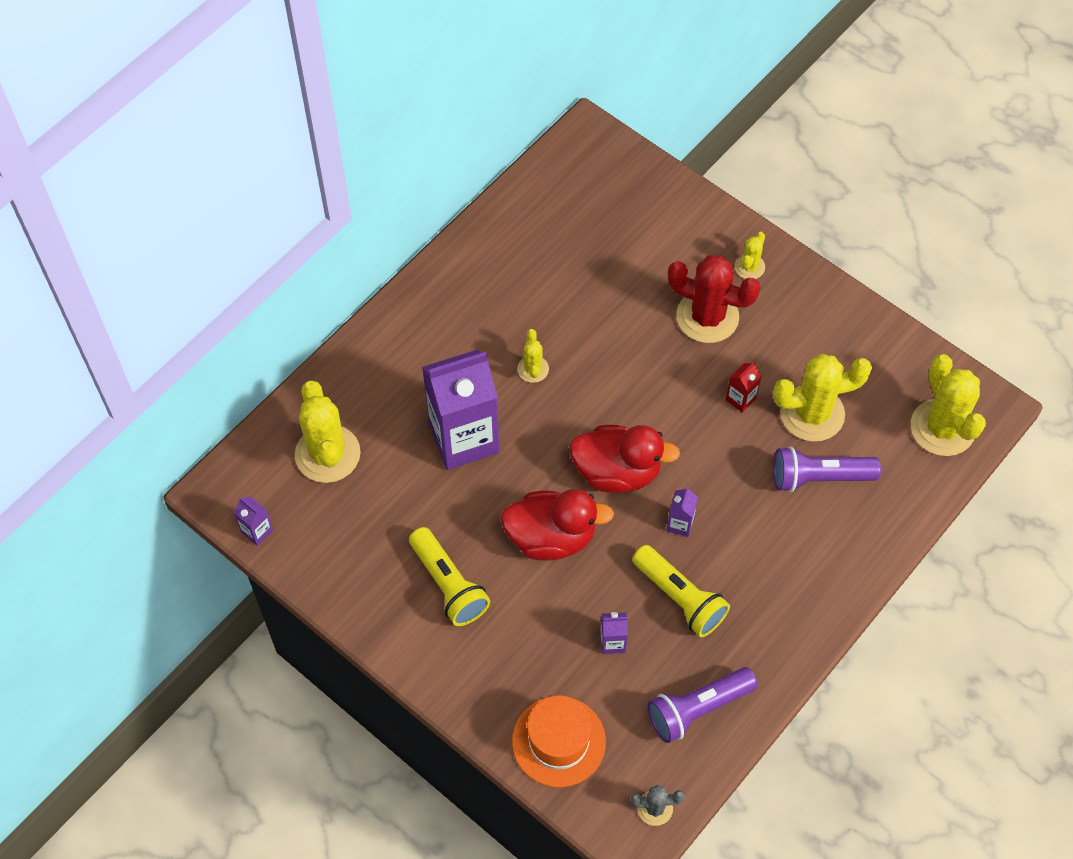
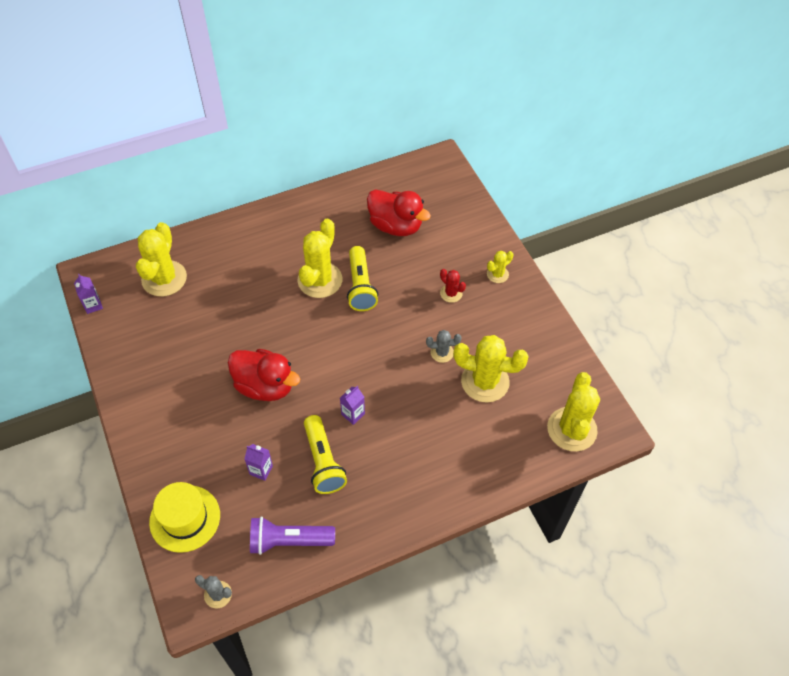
camera: 25 degrees right, 5 degrees down
(448, 584) = (183, 387): yellow flashlight -> yellow flashlight (360, 286)
(464, 438) = (250, 303): purple carton -> none
(533, 369) = (320, 280): yellow cactus -> yellow cactus, size x2.01
(558, 741) = (185, 518): orange hat -> yellow hat
(617, 472) = (333, 364): red duck -> red duck (395, 226)
(707, 317) = (451, 293): red cactus -> red cactus, size x0.50
(740, 399) = (442, 352): red carton -> grey cactus
(819, 477) = (465, 425): purple flashlight -> none

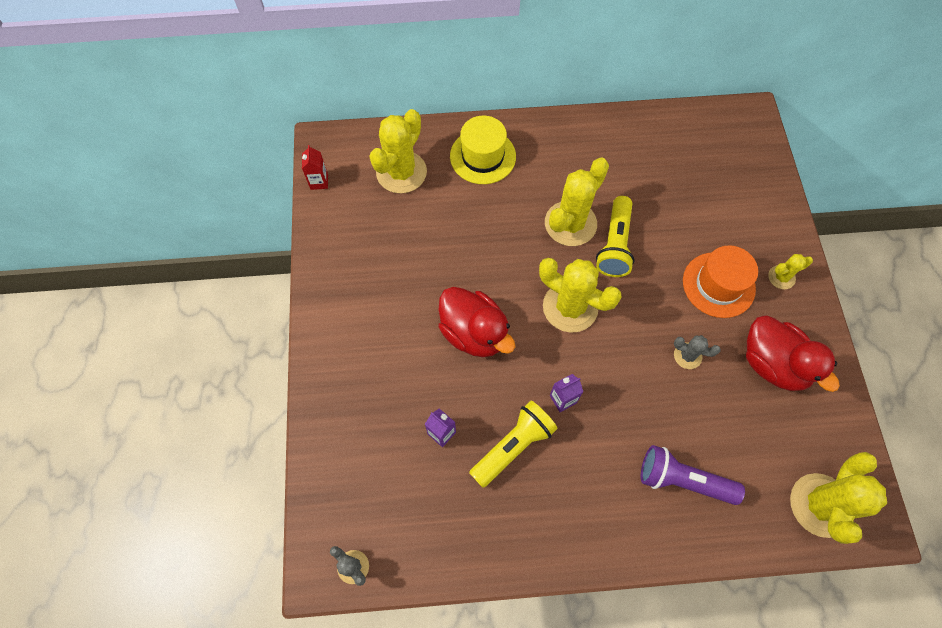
camera: 20 degrees right, 10 degrees up
(93, 305) = (319, 182): purple carton -> red carton
(185, 518) = (343, 462): yellow hat -> yellow hat (482, 156)
(289, 541) = (448, 530): purple flashlight -> purple flashlight (682, 480)
(323, 461) = (513, 446): yellow flashlight -> yellow flashlight turned 135 degrees counterclockwise
(395, 226) = (676, 182): red duck -> red duck (772, 364)
(451, 293) = (718, 285): red cactus -> orange hat
(485, 381) = (729, 409): yellow cactus -> yellow cactus (570, 307)

